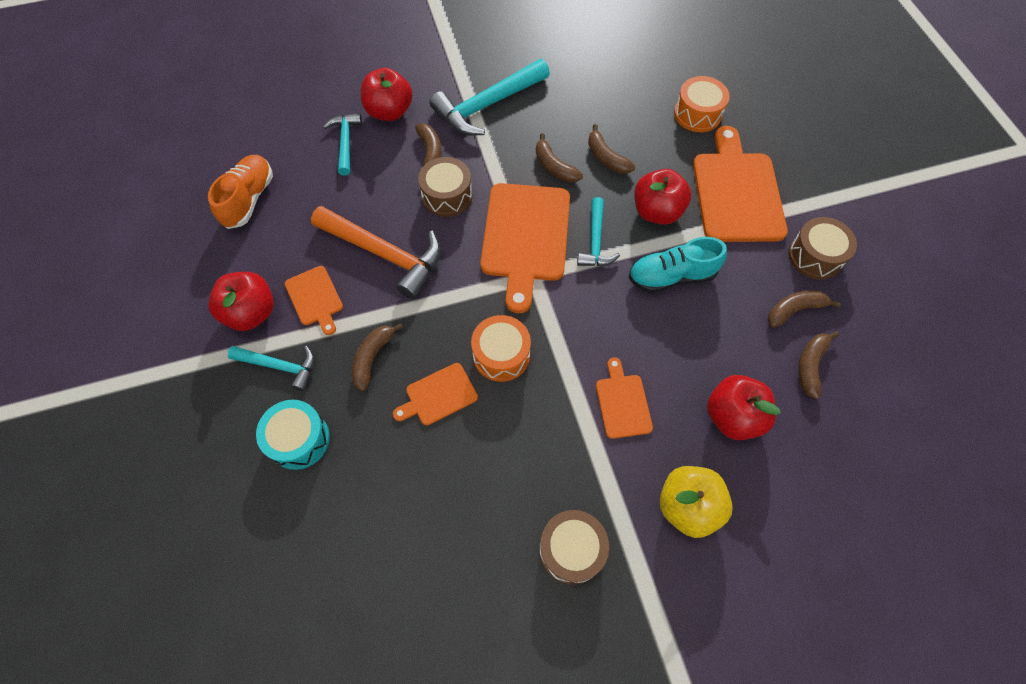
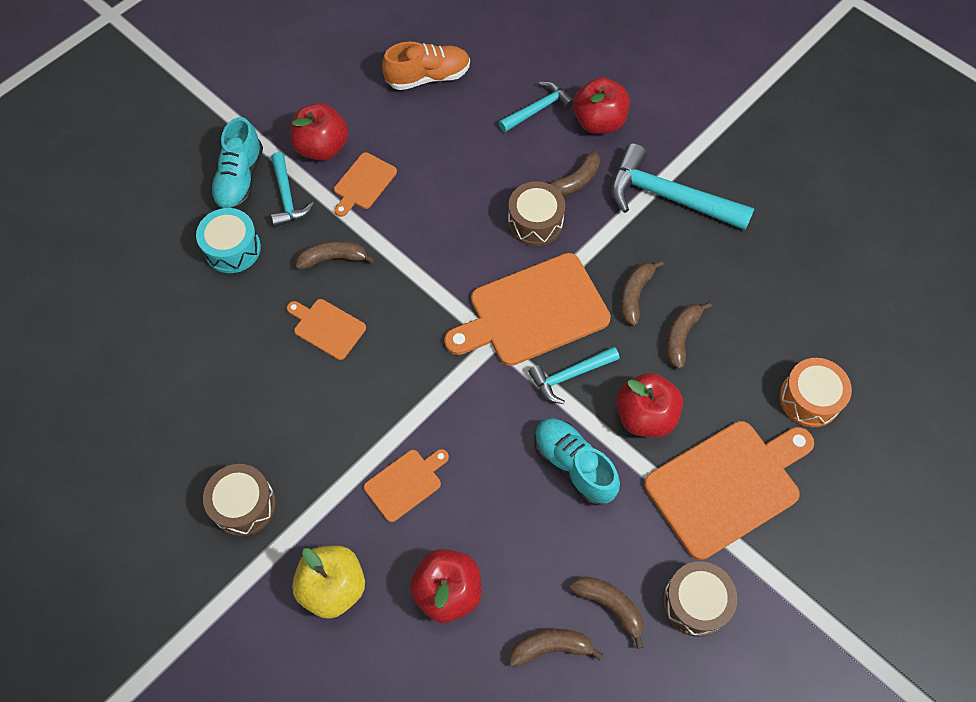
camera: 60 degrees right, 0 degrees up
(228, 398) = (240, 179): none -> turquoise shoe
(385, 254) = (440, 208): orange hammer -> none
(501, 355) = (395, 356): orange drum -> none

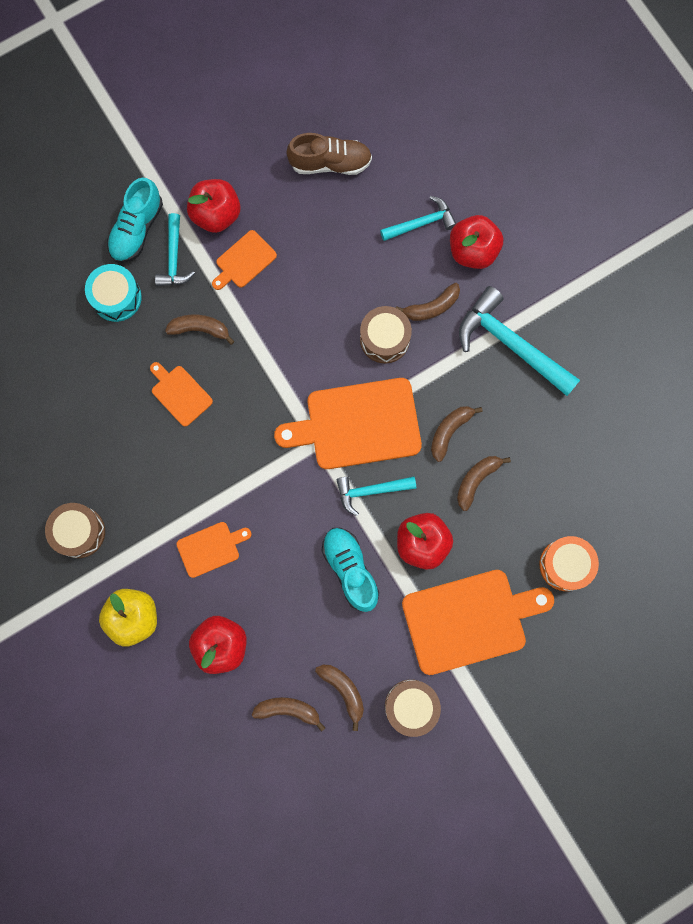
camera: 15 degrees right, 15 degrees up
(428, 77) = (330, 163): orange shoe -> brown shoe

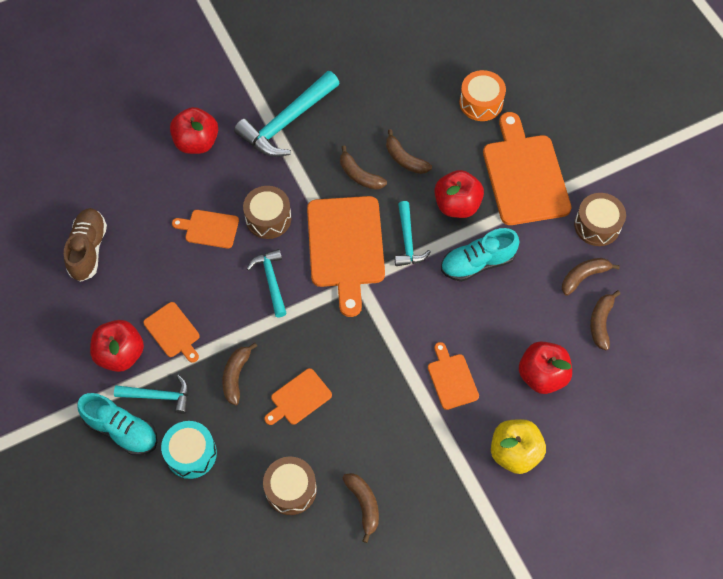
camera: 85 degrees left, 15 degrees down
(79, 532) = (429, 501): brown drum -> brown drum (291, 489)
(366, 279) = (209, 229): none -> orange cutting board
(421, 223) = (163, 180): turquoise hammer -> turquoise hammer (271, 281)
(431, 307) = (244, 179): brown banana -> brown banana (364, 505)

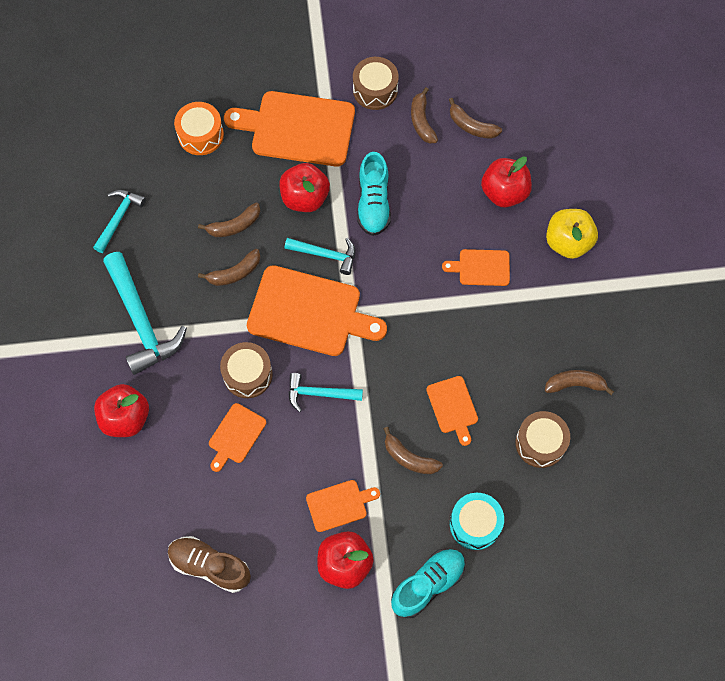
camera: 70 degrees left, 5 degrees up
(158, 396) = (404, 538): turquoise hammer -> turquoise hammer (118, 218)

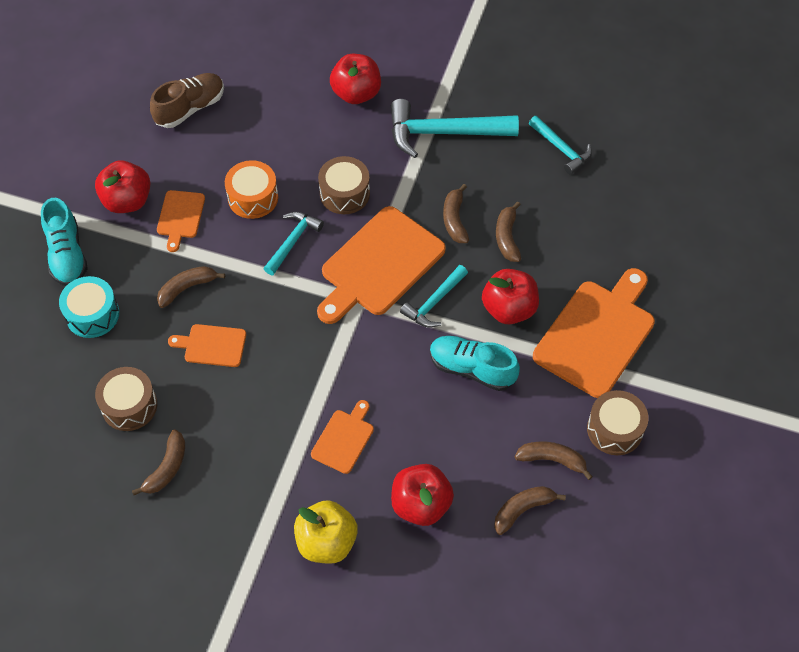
camera: 115 degrees right, 10 degrees down
(200, 135) = (627, 245): orange drum -> orange drum (253, 198)
(236, 436) = (292, 164): orange cutting board -> none

